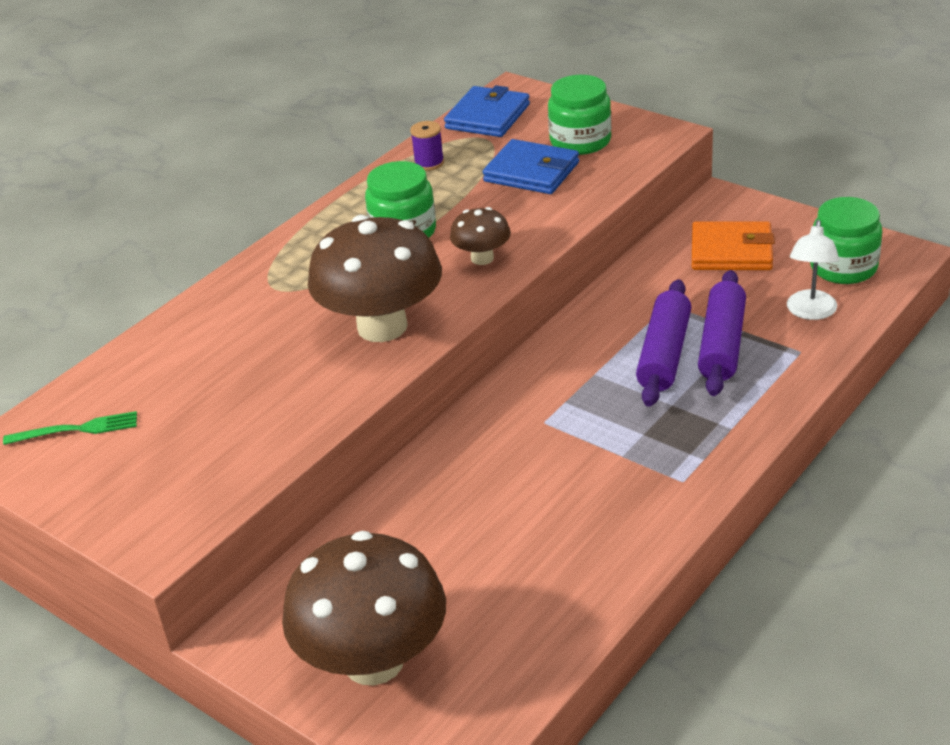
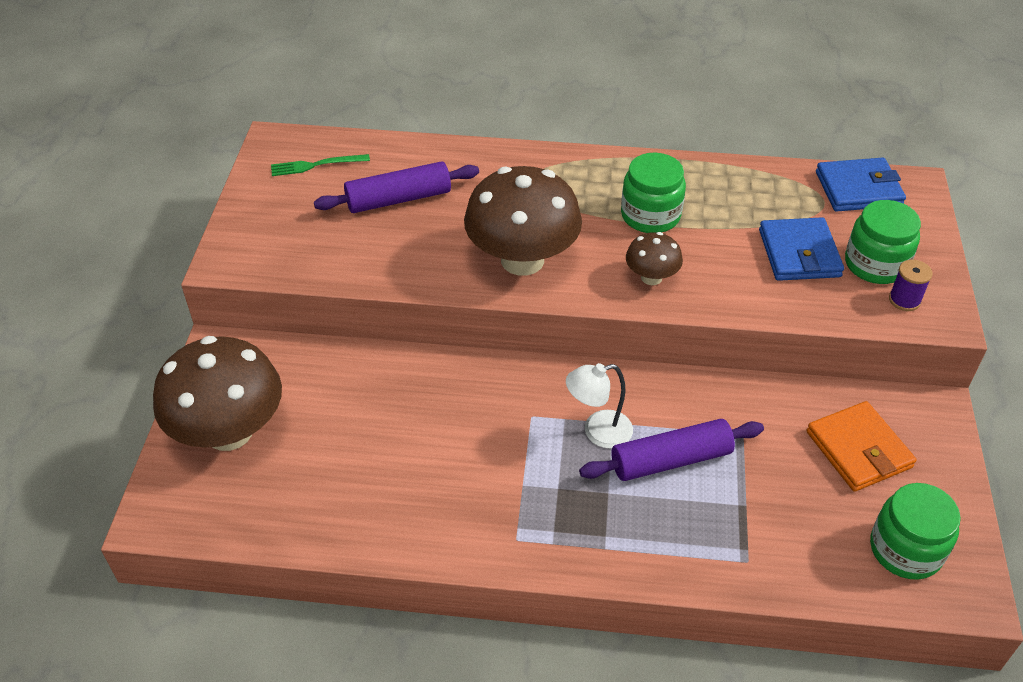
camera: 55 degrees right, 10 degrees up
(77, 429) = (316, 165): green fork -> green fork turned 120 degrees clockwise
(429, 163) = (757, 186): purple spool -> purple spool (904, 300)
(722, 344) = (714, 496): purple rolling pin -> purple rolling pin (398, 199)
(810, 312) = (812, 548): white lamp -> white lamp (598, 432)

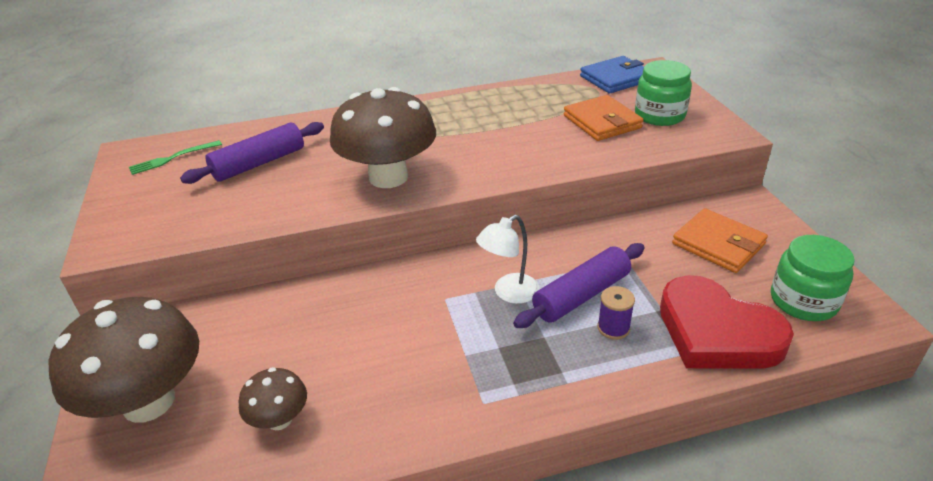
camera: 20 degrees left, 10 degrees down
(650, 215) = (476, 126): green jar -> none
(651, 277) = (501, 162): brown mushroom -> brown mushroom (279, 419)
(786, 550) = (716, 332): none -> red heart
(799, 253) = (602, 122): blue wallet -> orange wallet
(904, 300) = (695, 130): purple spool -> purple spool (613, 328)

